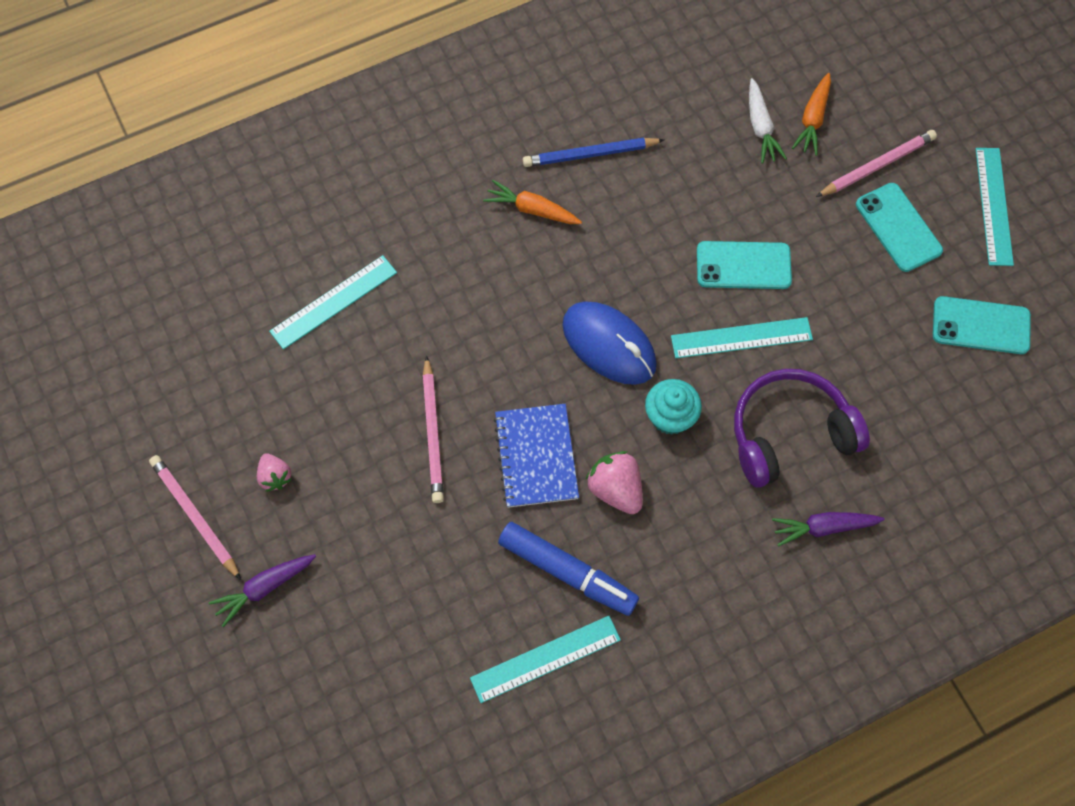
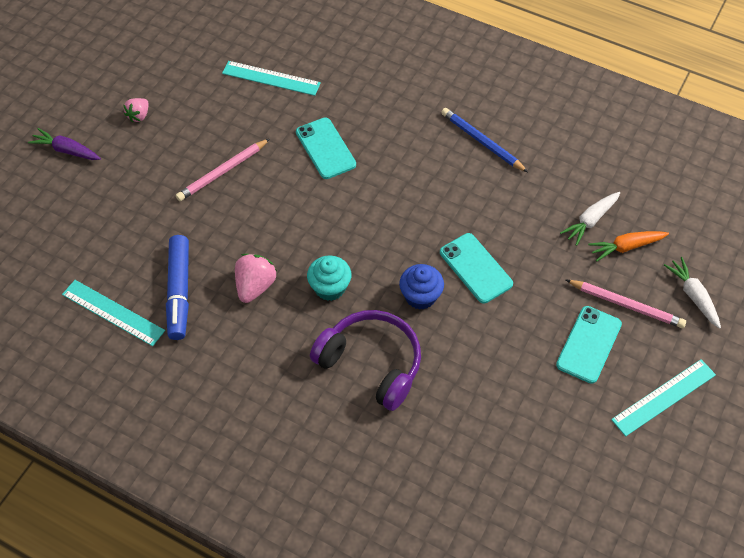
camera: 55 degrees right, 10 degrees down
(195, 516) = (89, 95): pink pencil -> none
(531, 209) = (415, 134): orange carrot -> none
(536, 456) = (246, 232): blue notebook -> none
(609, 345) = (354, 226): blue mouse -> none
(741, 338) = (420, 296): turquoise ruler -> blue cupcake
(823, 527) = (316, 422): purple carrot -> none
(904, 104) = (693, 295): none -> white carrot
(981, 325) = (556, 440): turquoise phone -> turquoise phone (325, 148)

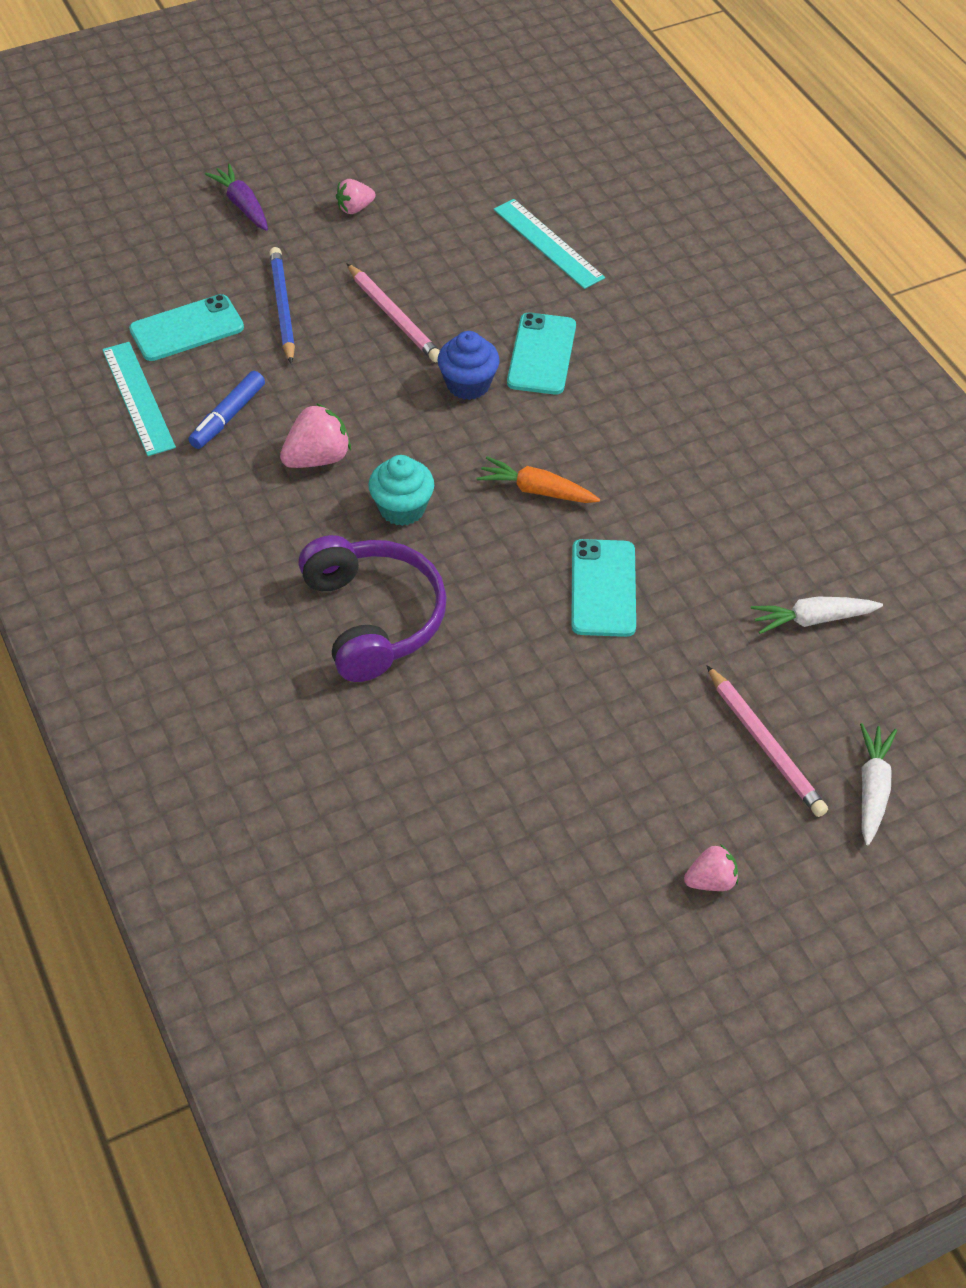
camera: 35 degrees right, 5 degrees down
(179, 292) = (228, 417): blue marker -> blue marker, size x0.67
(222, 172) = (394, 317): pink pencil -> pink pencil turned 120 degrees counterclockwise
(420, 296) = (503, 580): blue cupcake -> blue cupcake (468, 384)
(482, 142) = (752, 450): blue pencil -> blue pencil (282, 307)
(589, 344) = (668, 759): turquoise phone -> turquoise phone (187, 329)
(626, 247) = (832, 677): orange carrot -> orange carrot (536, 490)
(664, 397) = (711, 881): turquoise ruler -> pink strawberry

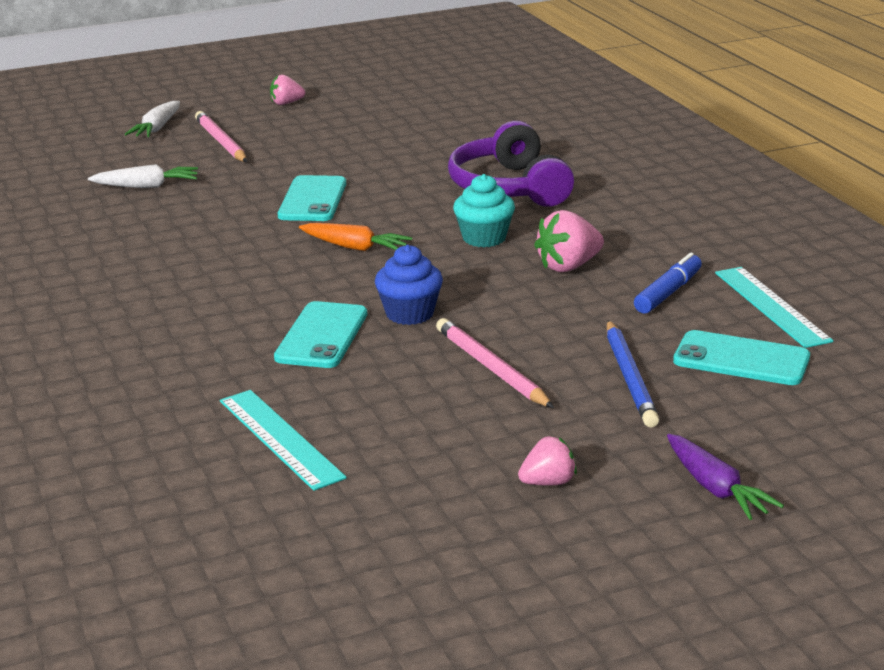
camera: 175 degrees left, 25 degrees down
(187, 329) = (741, 359): turquoise phone -> turquoise phone turned 45 degrees clockwise

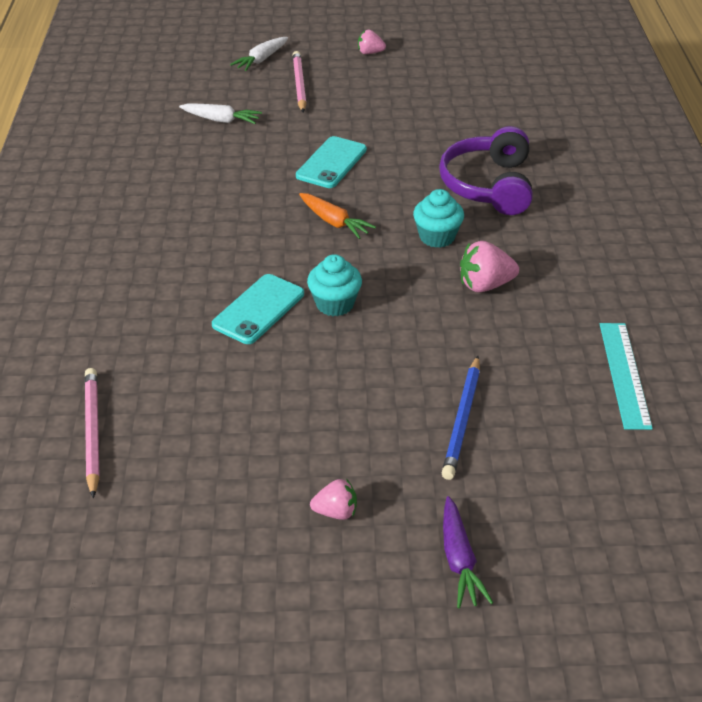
camera: 20 degrees right, 15 degrees up
(280, 438) = (172, 406): turquoise ruler -> none
(409, 314) = (335, 304): blue cupcake -> turquoise cupcake
(491, 368) = (362, 378): pink pencil -> pink pencil (92, 432)
(668, 293) = (547, 336): blue marker -> none
(741, 359) = (563, 426): turquoise phone -> none

